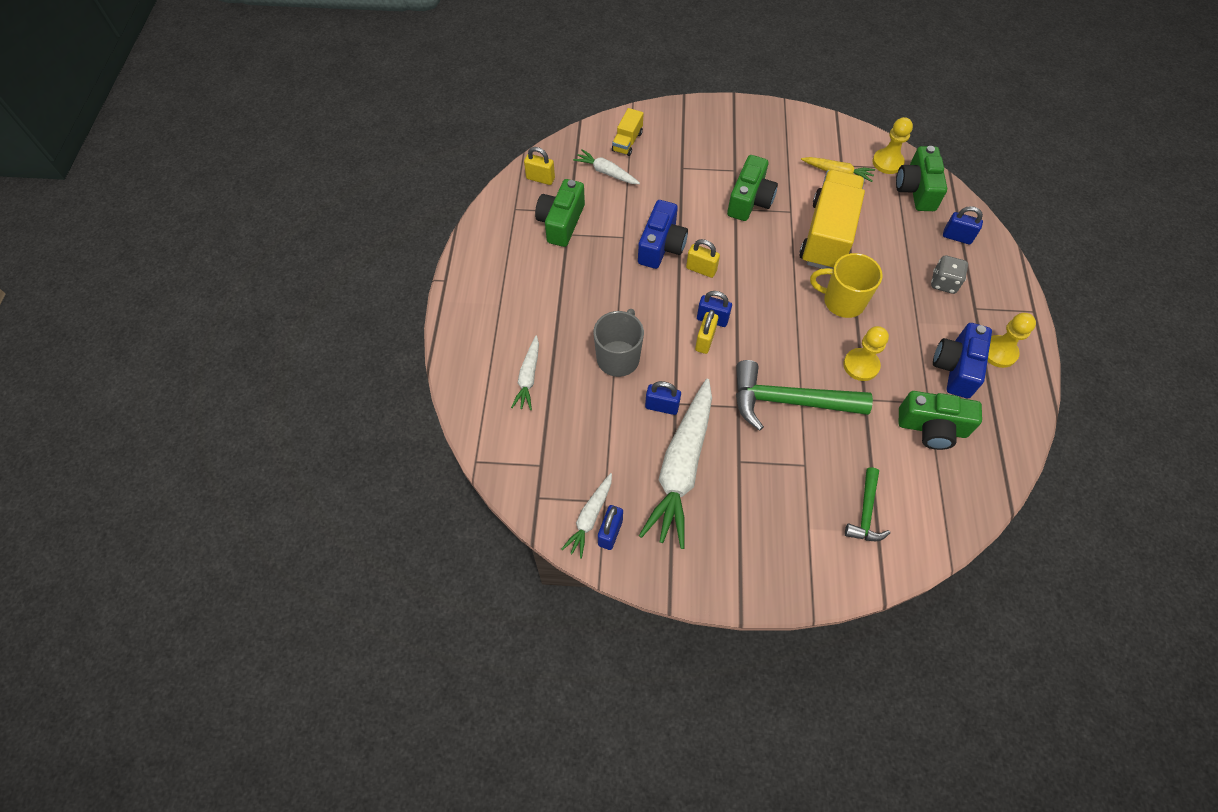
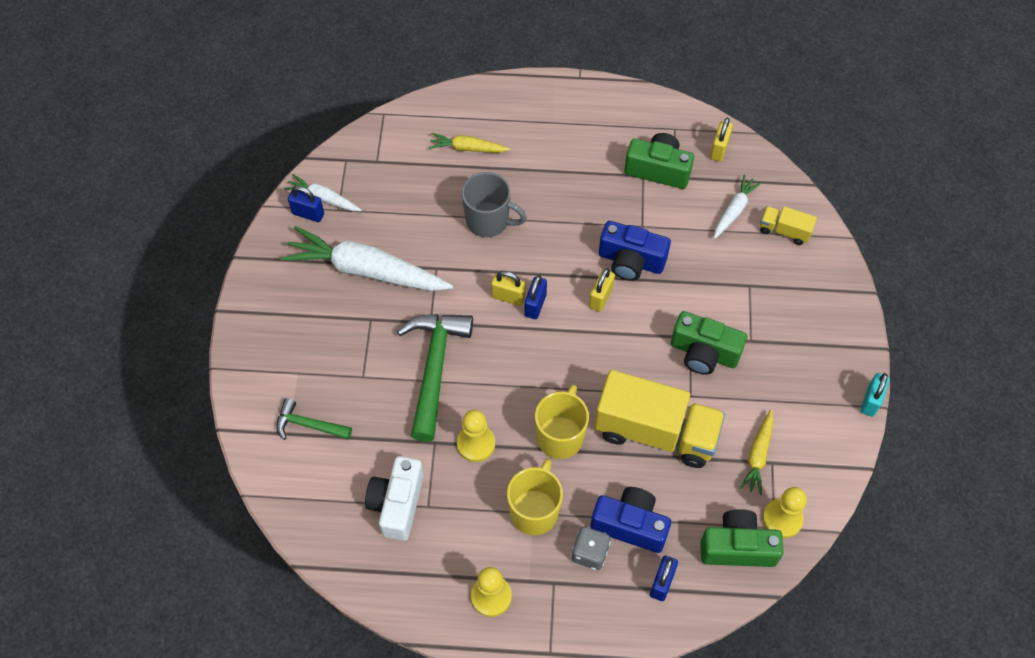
camera: 90 degrees right, 0 degrees up
(528, 377) = (468, 148): white carrot -> yellow carrot
(662, 406) = (432, 256): blue padlock -> none
(780, 105) = (870, 401): none -> turquoise padlock
(915, 321) = (534, 510): none -> yellow mug
(932, 428) = (397, 504): green camera -> white camera
(956, 368) = (471, 543): blue camera -> blue camera (630, 525)

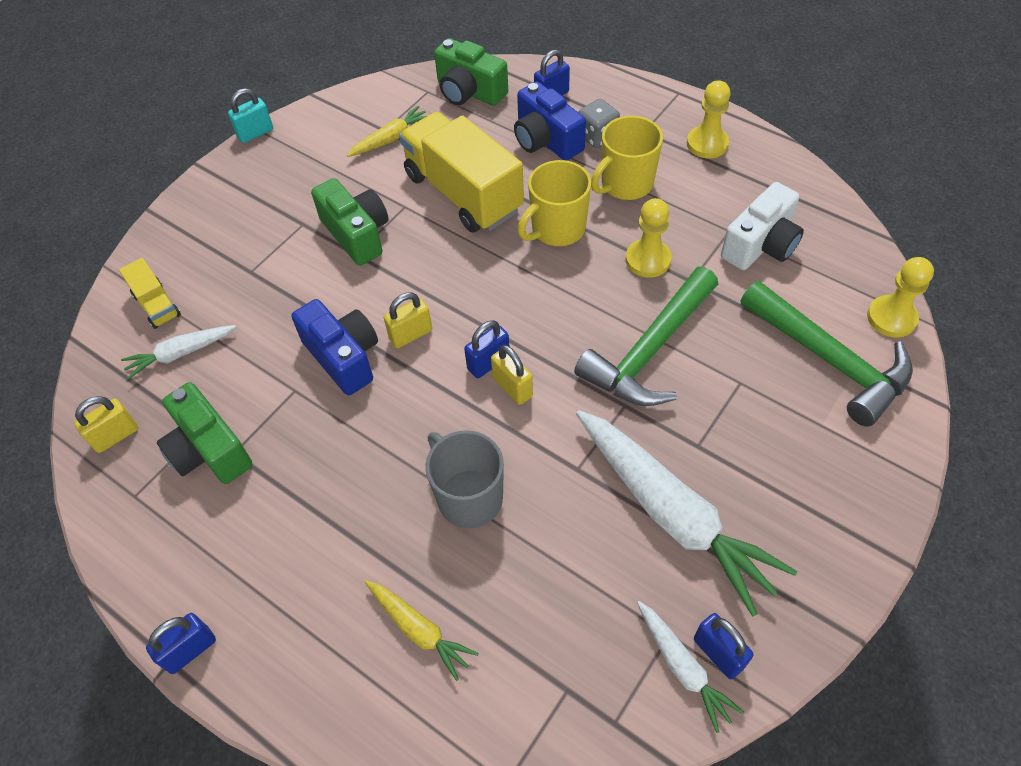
camera: 145 degrees left, 5 degrees down
(309, 425) = (829, 360): green hammer -> green hammer, size x1.84
(574, 86) = (190, 650): none -> blue padlock
(782, 519) = (415, 93): yellow pawn -> yellow pawn (891, 318)

